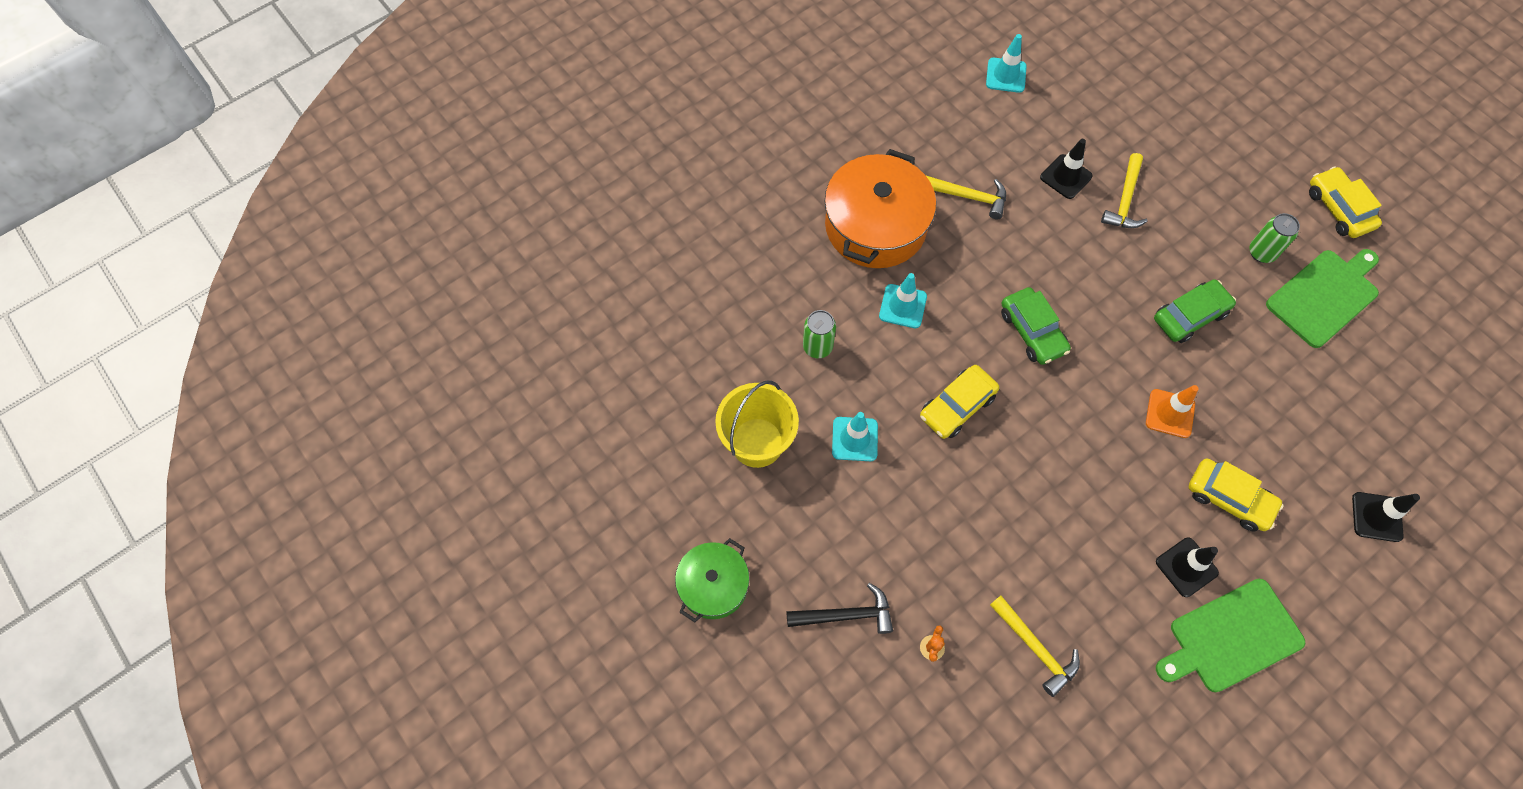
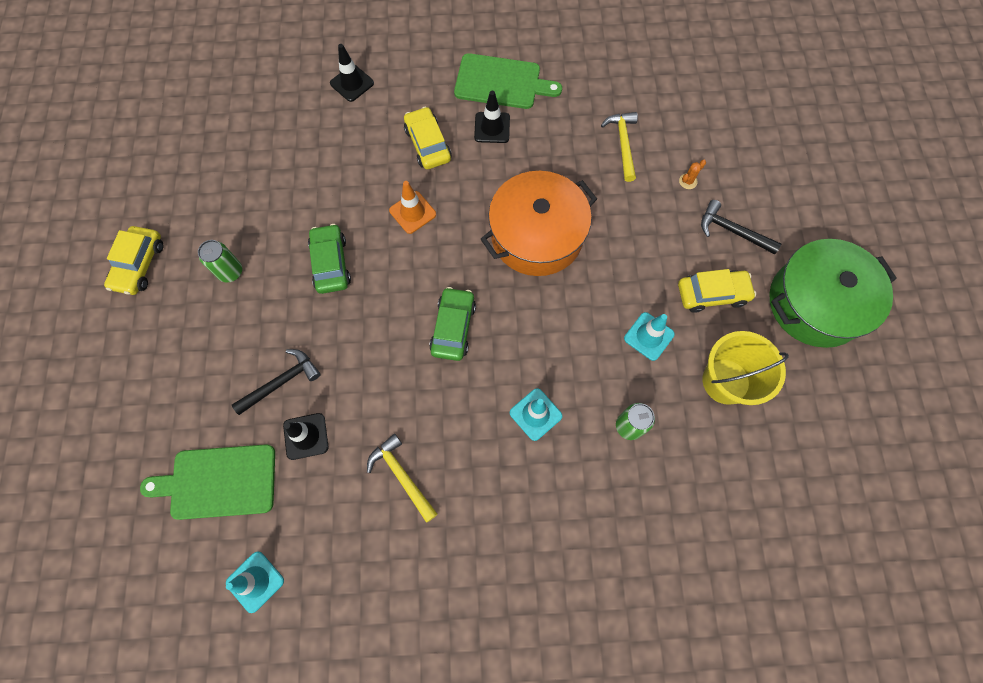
camera: 145 degrees left, 5 degrees up
(713, 585) = (815, 303): green pot -> green pot, size x1.72
(875, 225) = (502, 504): orange pot -> orange pot (537, 235)
(957, 406) = (555, 311): yellow car -> yellow car (712, 294)
(1125, 200) = (281, 382): yellow hammer -> black hammer
(1190, 316) = (331, 263): green car -> green car turned 75 degrees clockwise
(1324, 296) = (225, 215): green cutting board -> green cutting board (218, 482)

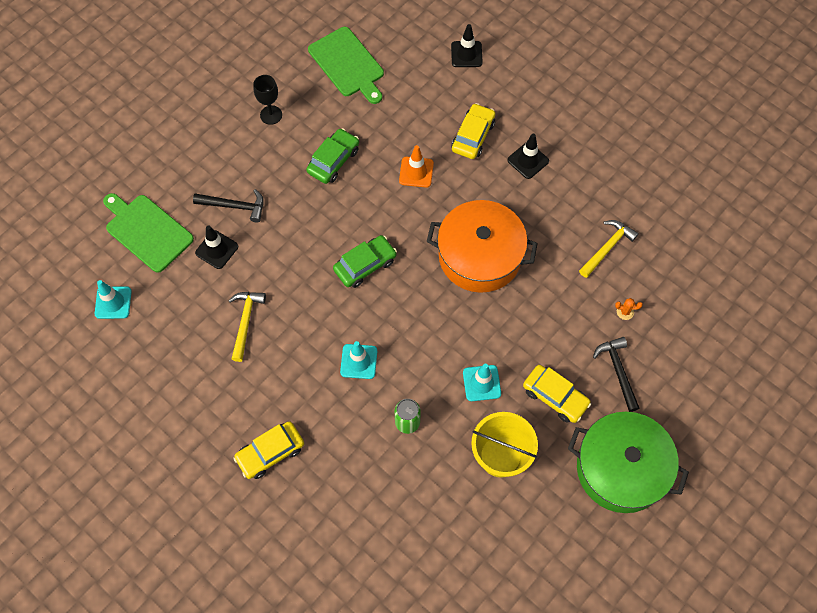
camera: 45 degrees right, 5 degrees down
(139, 265) = (225, 66): yellow car -> yellow car (270, 453)
(230, 272) = (271, 115): green can -> black goblet
(501, 82) = (568, 135): green cutting board -> green cutting board (348, 64)

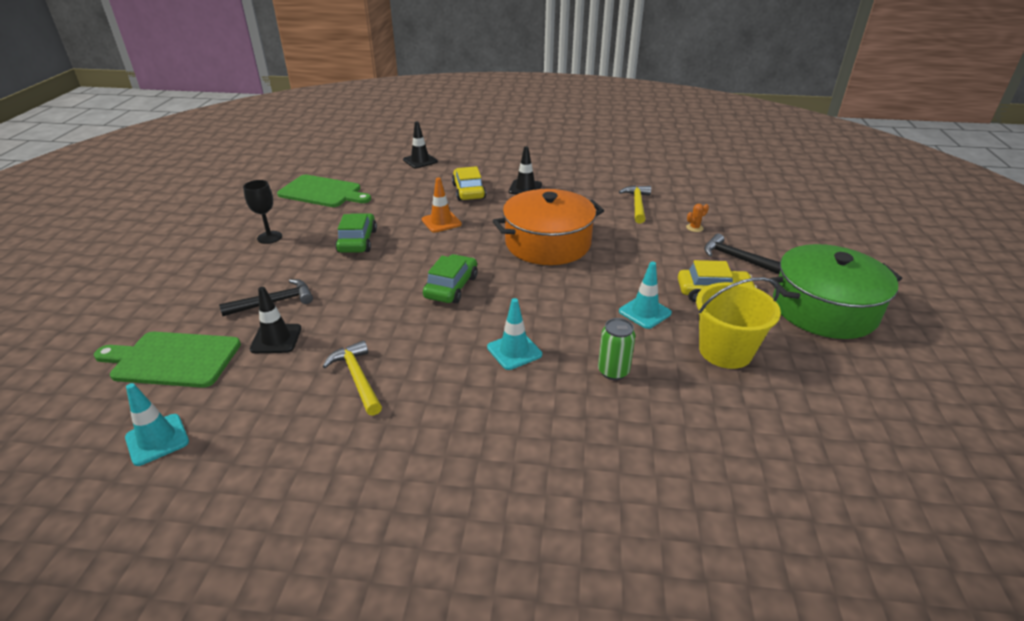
camera: 35 degrees left, 30 degrees down
(270, 453) = (492, 478): yellow car -> none

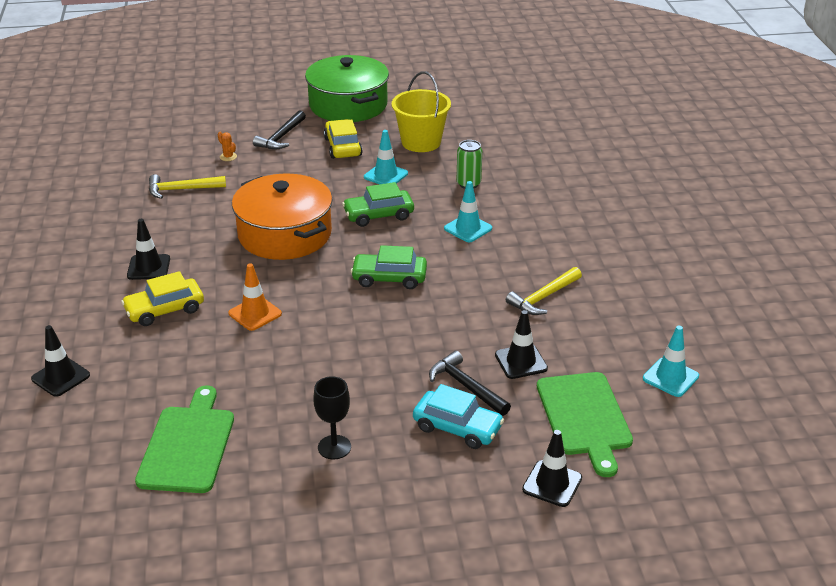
camera: 105 degrees left, 0 degrees up
(128, 322) = (552, 484): none -> black traffic cone
(234, 289) = (457, 427): none -> turquoise car
(357, 241) = (320, 367): green car -> green car (378, 215)

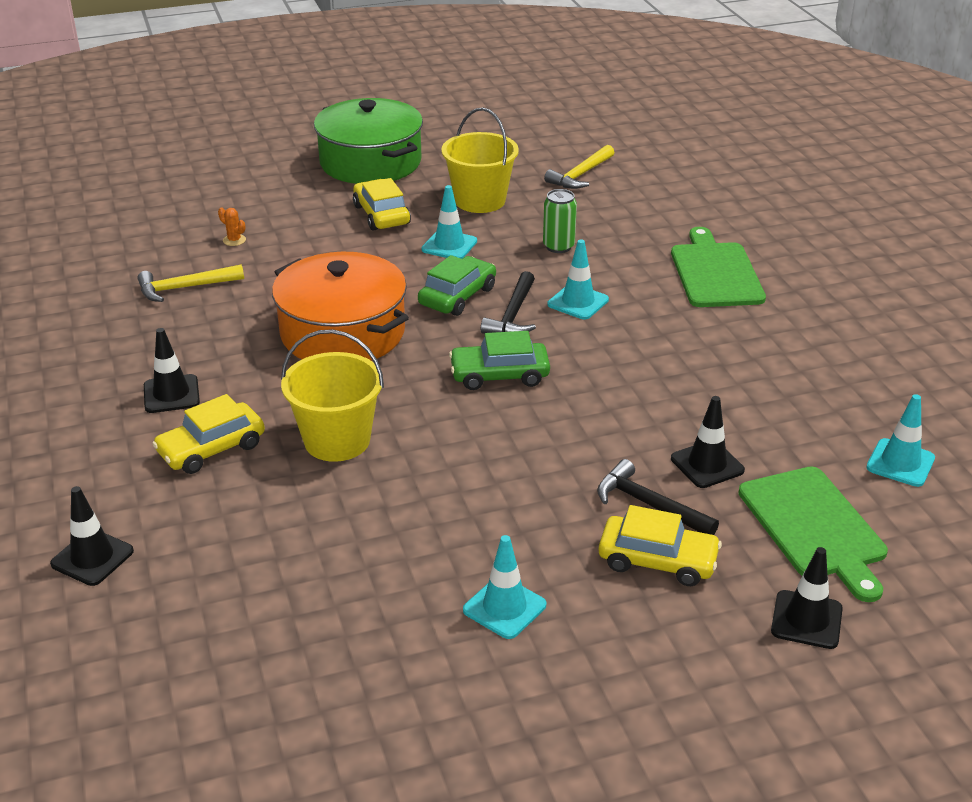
camera: 10 degrees left, 0 degrees up
(187, 445) = (302, 631): green cutting board -> green cutting board (715, 272)
(255, 313) = (337, 440): orange traffic cone -> yellow bucket
(281, 137) = (297, 209): black hammer -> black hammer (513, 315)
(334, 447) = (504, 607): black goblet -> turquoise traffic cone
(378, 215) = (457, 296): green car -> green car turned 150 degrees clockwise
(457, 427) = (657, 560): turquoise car -> yellow car
(543, 297) = (705, 379): yellow hammer -> yellow hammer (581, 175)

